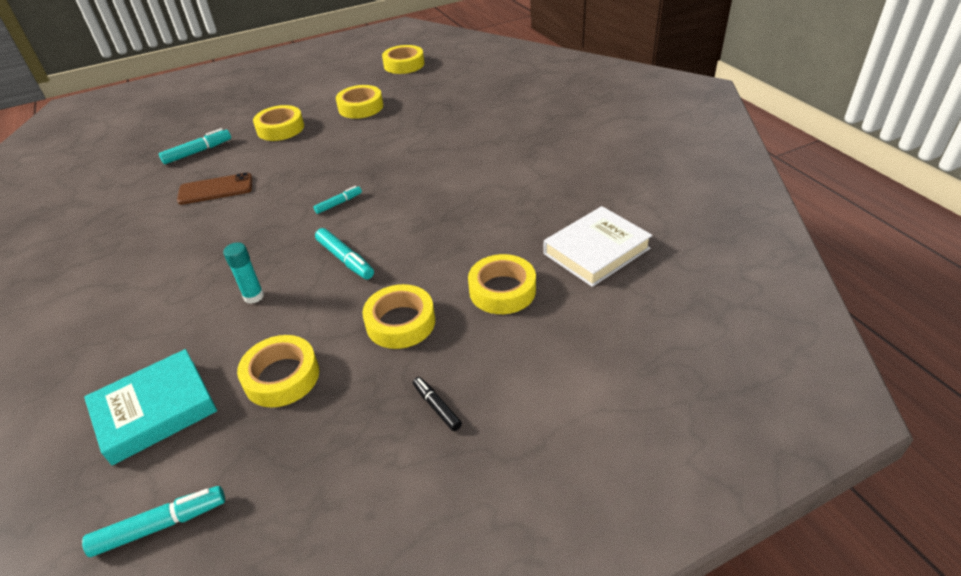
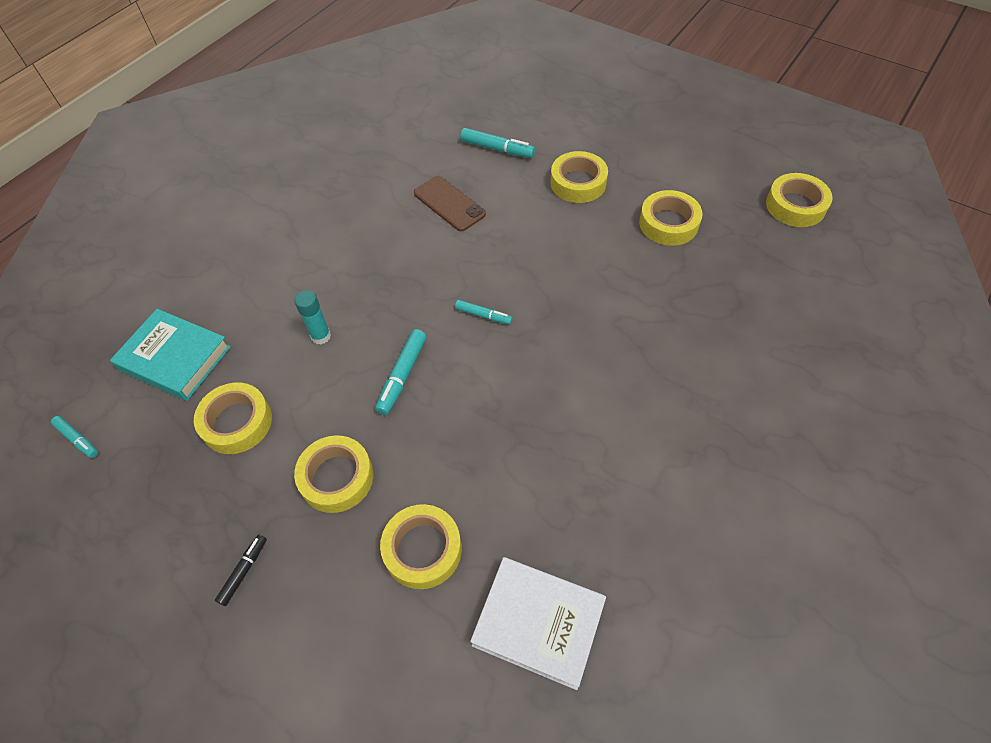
camera: 60 degrees right, 15 degrees up
(160, 526) = (77, 439): turquoise marker -> turquoise marker, size x0.64

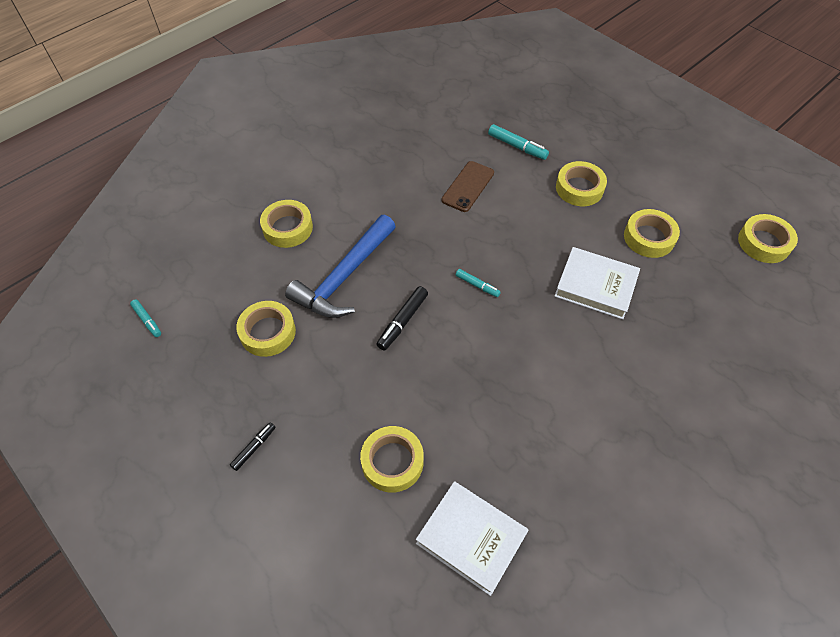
camera: 10 degrees right, 0 degrees up
(175, 358) = (229, 272): turquoise book -> none
(321, 336) = (344, 277): turquoise glue stick -> blue hammer
(337, 478) = (336, 391): yellow tape -> yellow tape (288, 228)
(402, 375) = (402, 321): turquoise marker -> black marker
(449, 204) = (468, 186): brown phone -> brown phone turned 60 degrees clockwise
(621, 289) = (595, 286): none -> white book

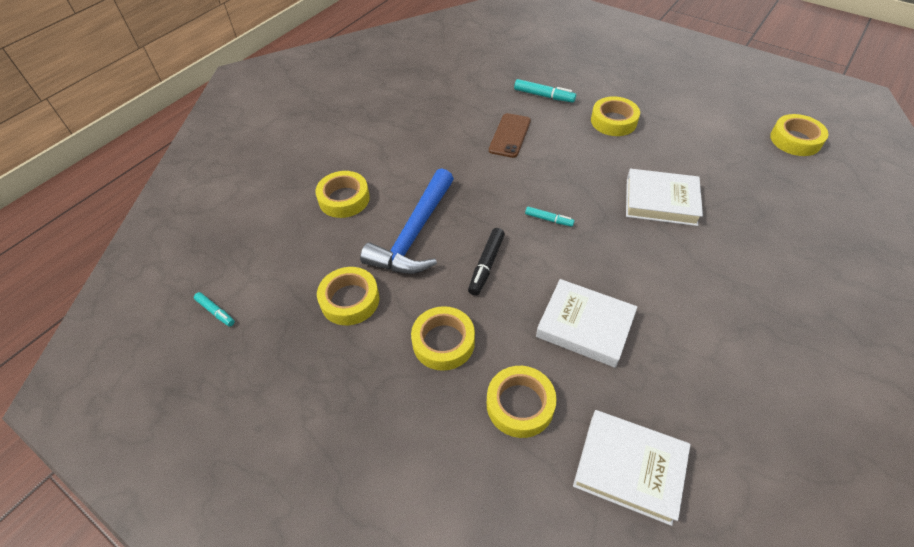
camera: 10 degrees left, 5 degrees down
(254, 448) = (366, 421): black marker -> none
(476, 400) = (585, 326): none -> white book
(649, 237) = (692, 152): yellow tape -> yellow tape (443, 342)

